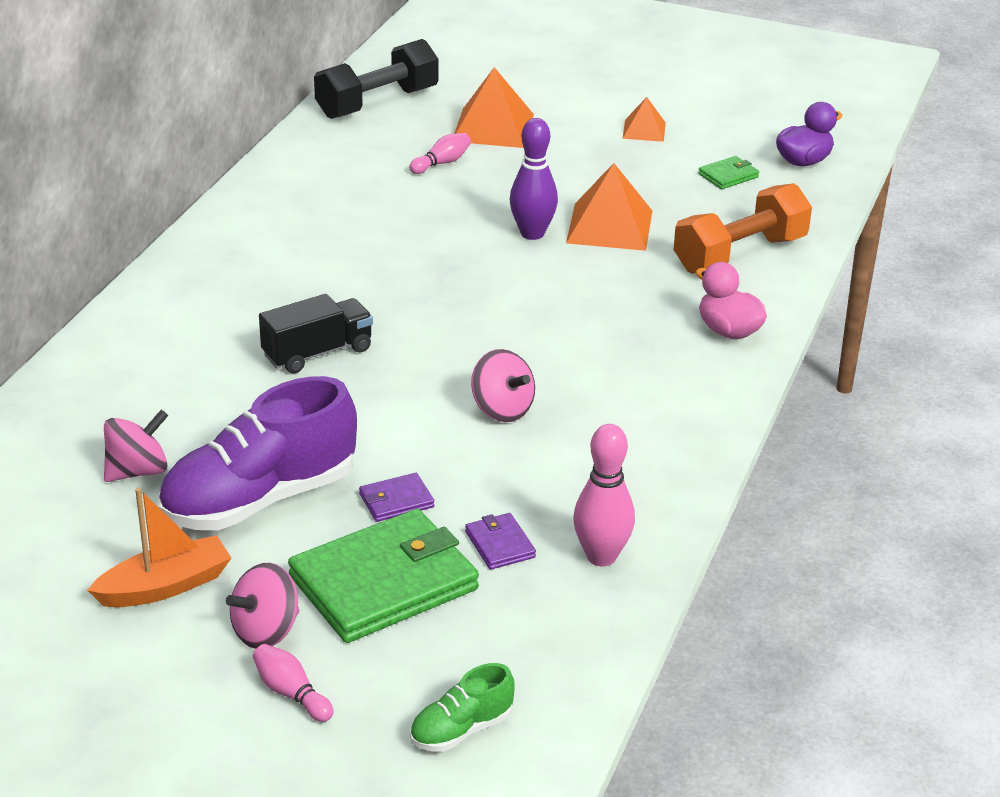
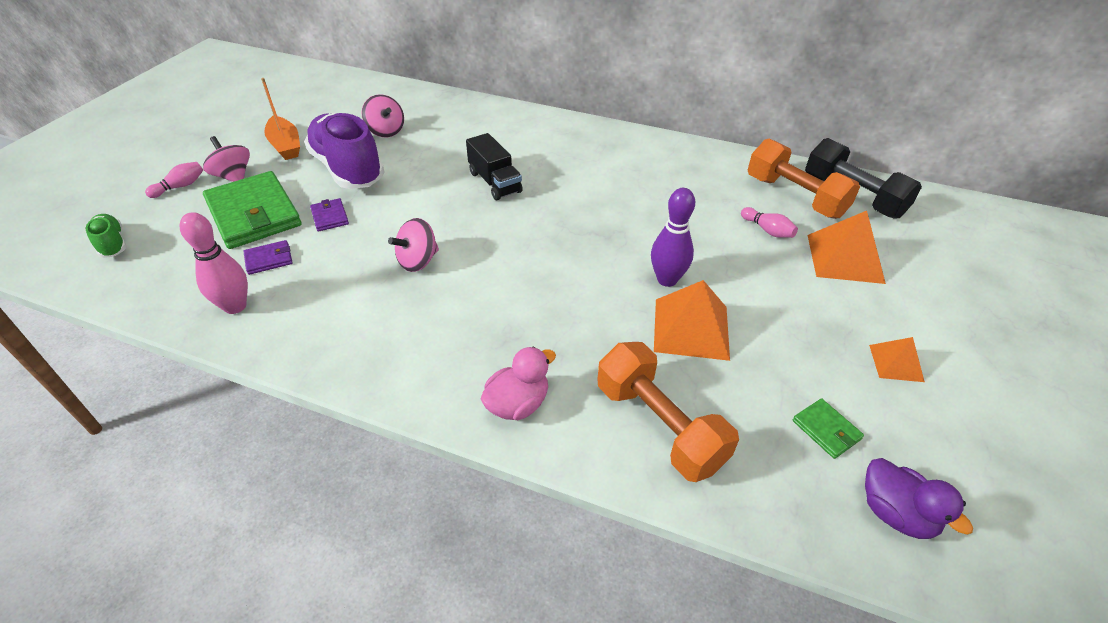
camera: 90 degrees right, 10 degrees up
(375, 137) = (795, 197): none -> orange dumbbell

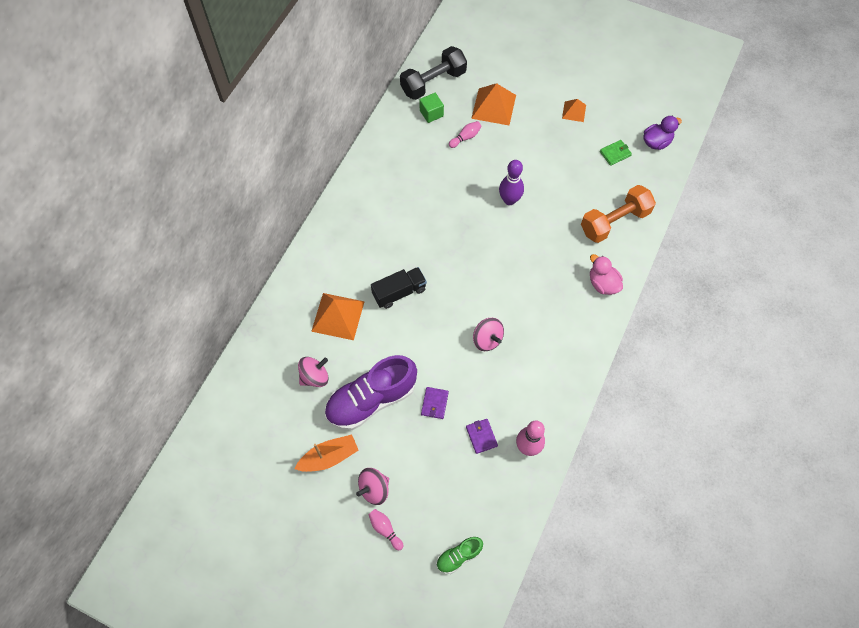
camera: 85 degrees left, 20 degrees up
(254, 214) = (427, 460): green wallet -> none
(330, 217) = (434, 403): purple wallet -> purple wallet turned 60 degrees counterclockwise
(691, 328) = (549, 195): orange pyramid -> orange pyramid (338, 316)
(795, 197) = (431, 113): orange dumbbell -> green cube

